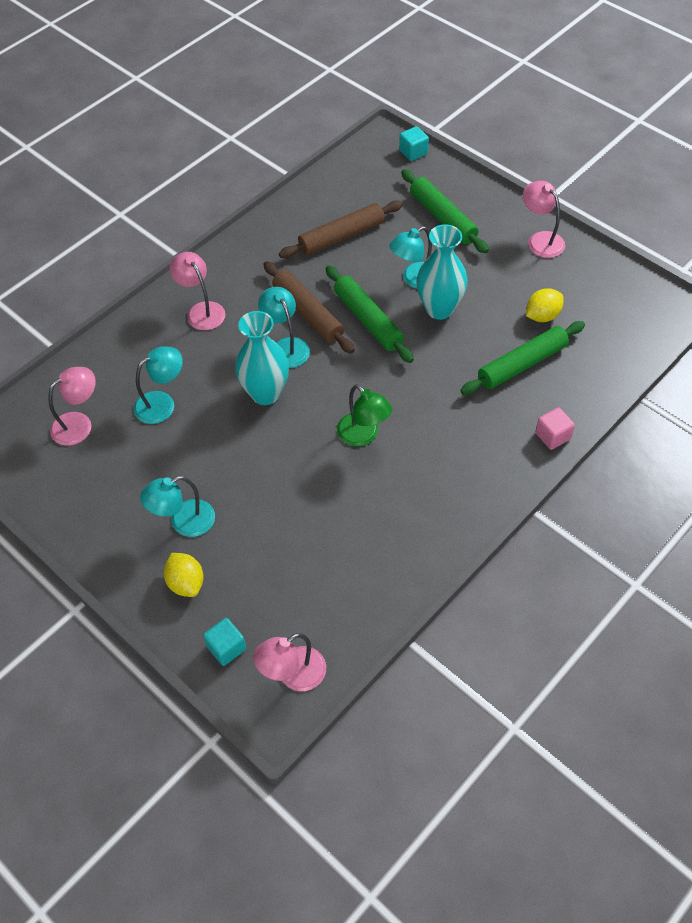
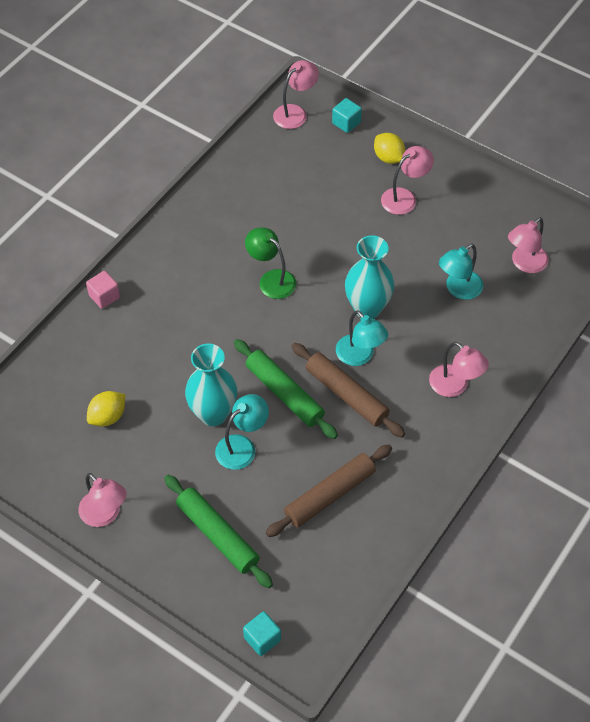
camera: 170 degrees right, 0 degrees up
(184, 522) = (404, 197): turquoise lamp -> pink lamp
(522, 364) = (129, 362): green rolling pin -> none

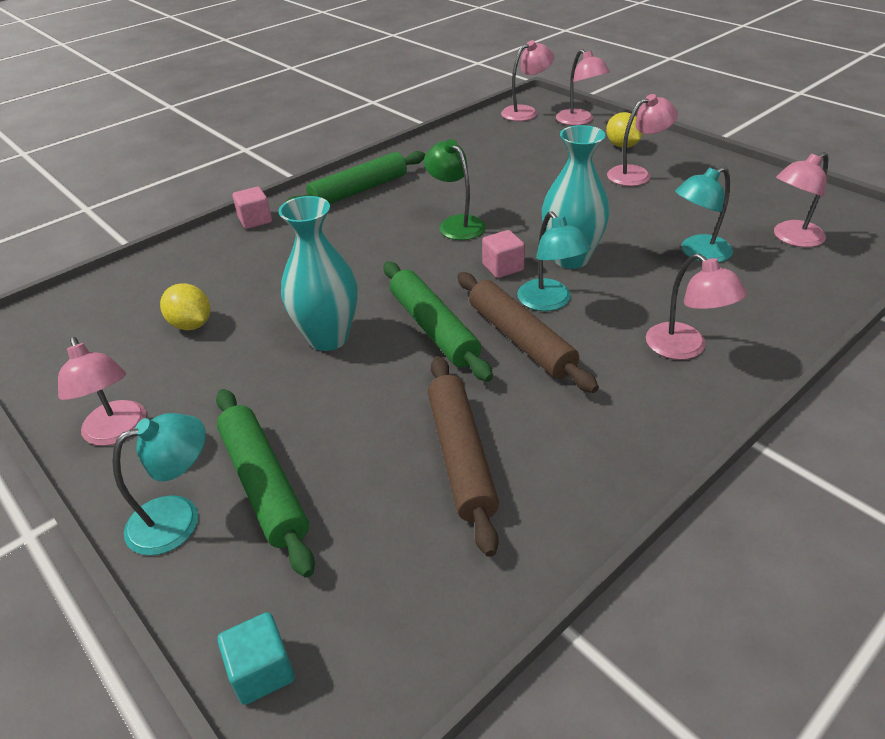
camera: 15 degrees right, 15 degrees down
(108, 417) = (191, 325): yellow lemon -> yellow lemon turned 75 degrees clockwise
(178, 247) = (359, 190): none -> green rolling pin
(242, 446) = (351, 378): turquoise lamp -> turquoise lamp (178, 518)
(319, 325) = (502, 267): none -> pink cube
(329, 495) = (460, 456): brown rolling pin -> brown rolling pin turned 75 degrees counterclockwise
(346, 123) = (579, 121): turquoise cube -> pink lamp

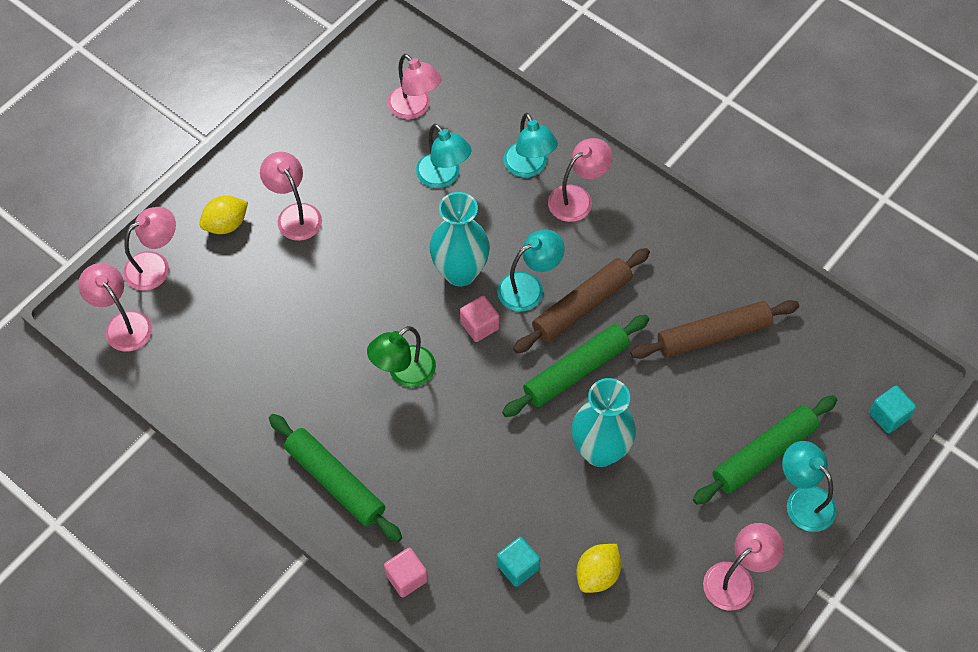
camera: 100 degrees left, 20 degrees up
(230, 277) = (518, 567): none -> turquoise cube
(726, 312) = (529, 167): none -> turquoise lamp

